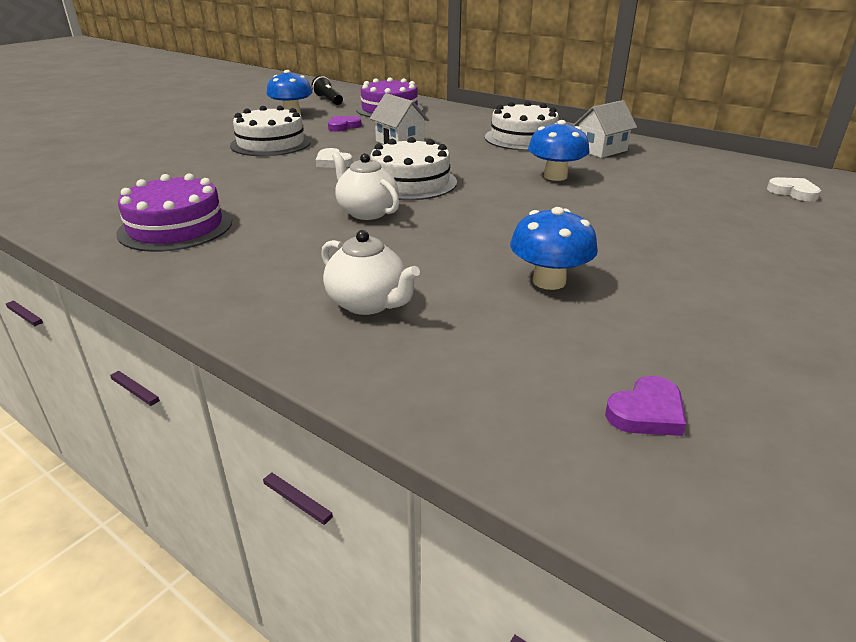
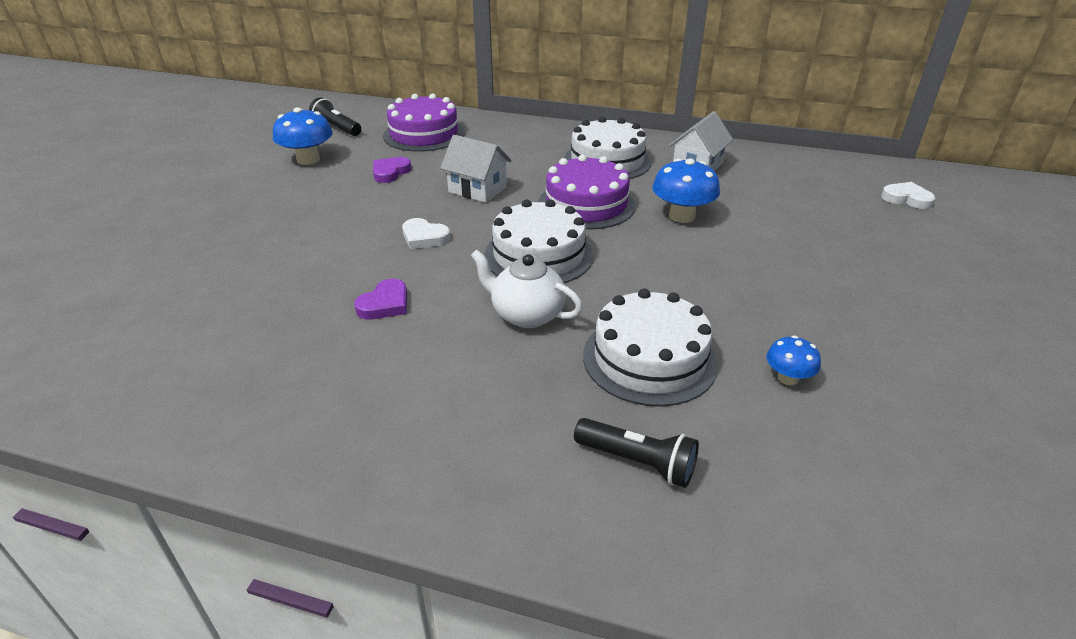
camera: 20 degrees left, 5 degrees up
(176, 227) = (312, 393): purple cake -> purple cake (586, 204)
(271, 143) = (321, 217): white cake -> white cake (649, 358)
(368, 303) = (637, 462): white teapot -> black flashlight
(549, 281) = (788, 378): blue mushroom -> blue mushroom, size x0.57
(647, 412) = (996, 537): purple heart -> purple heart (385, 304)

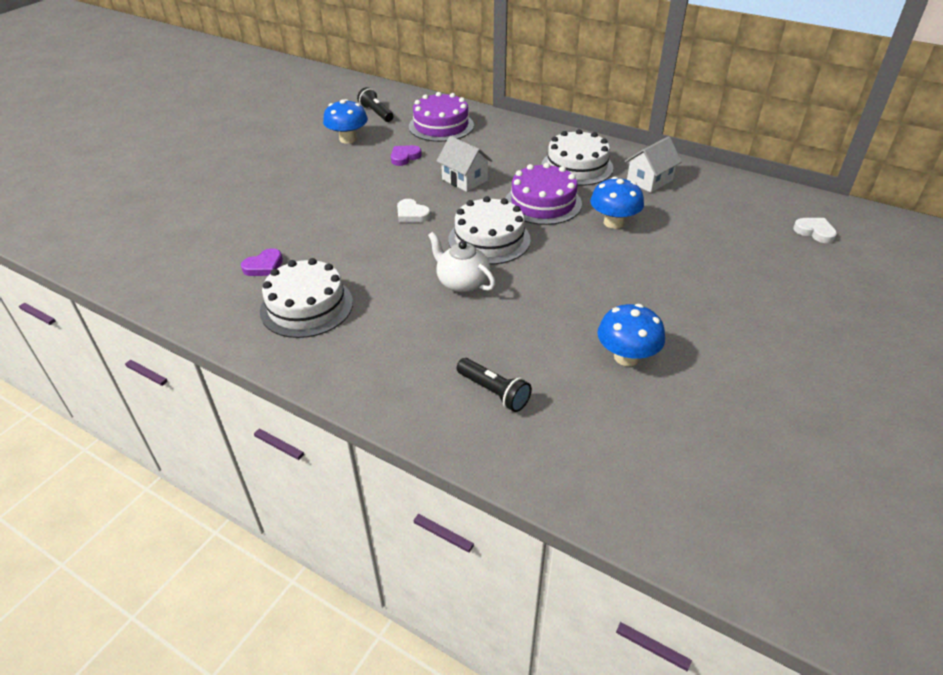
camera: 15 degrees right, 5 degrees up
(385, 304) = (368, 261): purple heart -> purple heart (264, 266)
(649, 358) = (534, 327): white cake -> white cake (306, 306)
(788, 378) = (626, 357): blue mushroom -> blue mushroom, size x1.75

